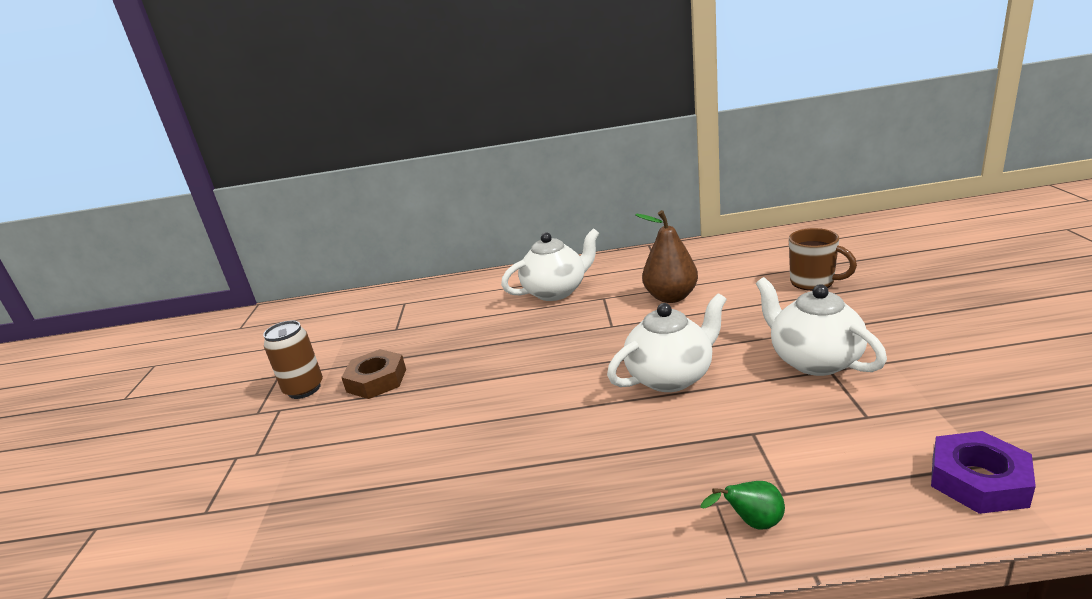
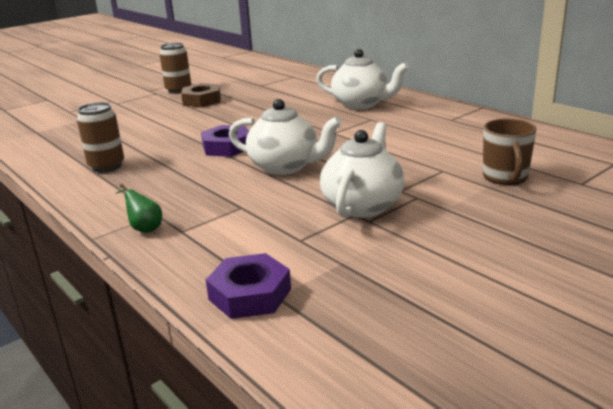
camera: 50 degrees right, 0 degrees up
(503, 515) = (107, 166): none -> brown can
(564, 400) = (227, 147): none -> purple nut
(671, 297) = (401, 137): brown pear -> none

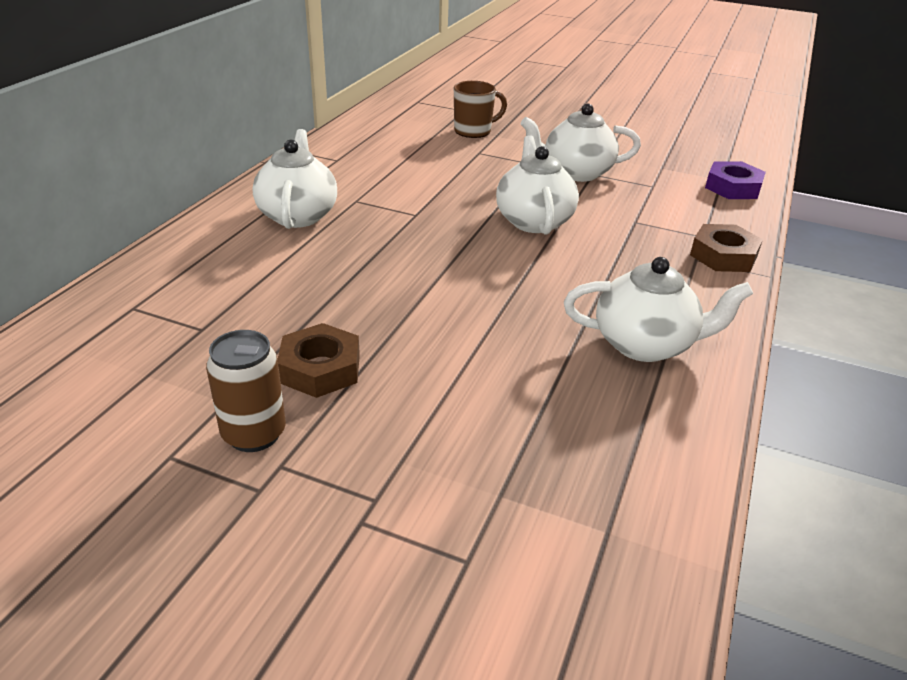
camera: 120 degrees left, 10 degrees up
(107, 166) = (645, 344): brown can -> white teapot
(144, 228) = (723, 256): green pear -> brown nut
(227, 147) = (511, 272): purple nut -> none

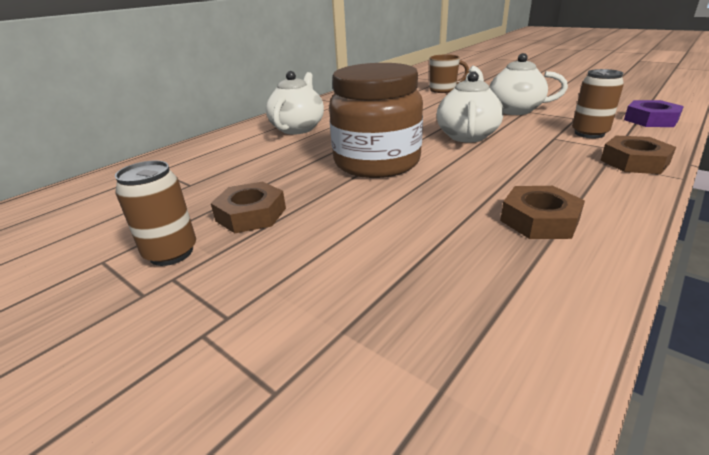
camera: 20 degrees right, 5 degrees down
(439, 274) = (377, 163): none -> brown jar
(645, 344) = (539, 220): white teapot -> brown nut
(672, 212) = (589, 133): none -> brown can

